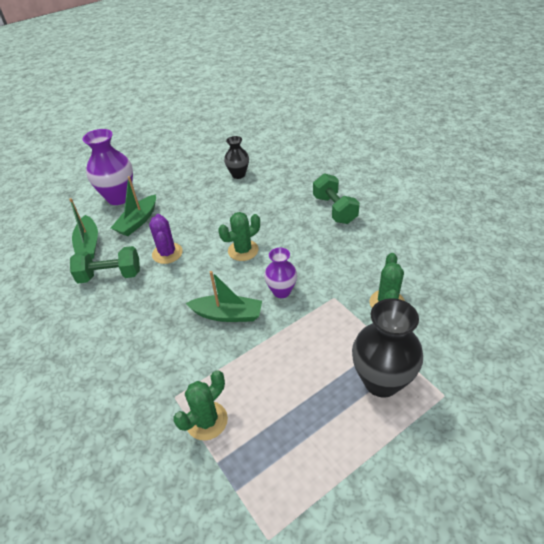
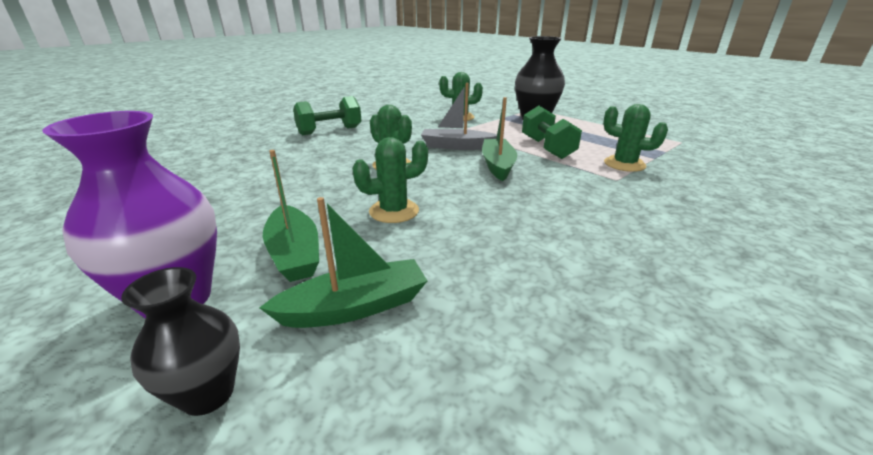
camera: 100 degrees left, 15 degrees down
(110, 275) = (451, 255): green dumbbell -> green dumbbell (547, 148)
(138, 221) = (295, 253): green boat -> green boat turned 45 degrees clockwise
(167, 253) = (394, 211): purple cactus -> green cactus
(238, 175) = (208, 179): black vase -> black vase (208, 394)
(281, 291) = (456, 146): purple vase -> grey boat

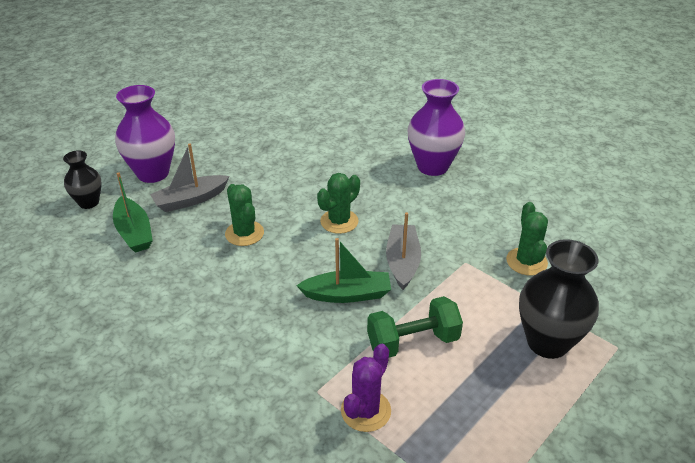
camera: 85 degrees right, 10 degrees up
(295, 253) = (190, 200): green boat -> grey boat
(330, 131) = (432, 166): green dumbbell -> purple vase
(624, 164) = (365, 411): green cactus -> purple cactus

